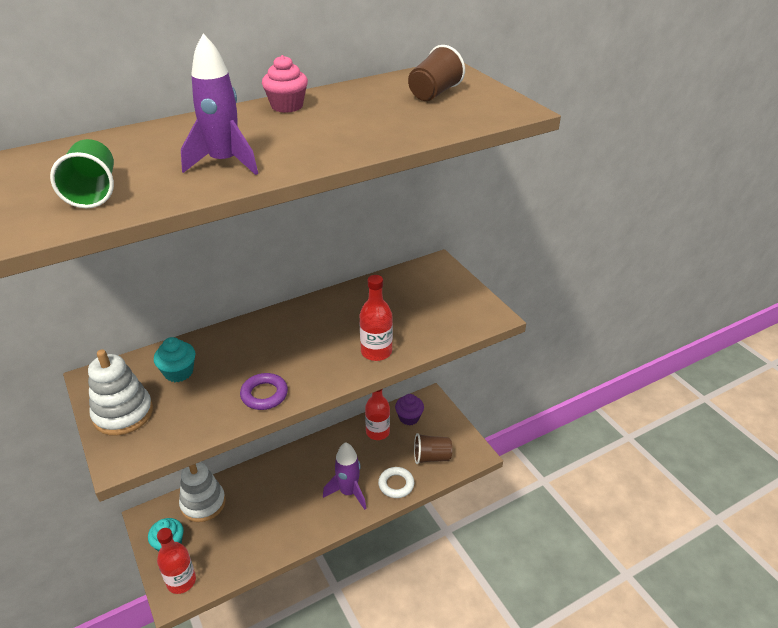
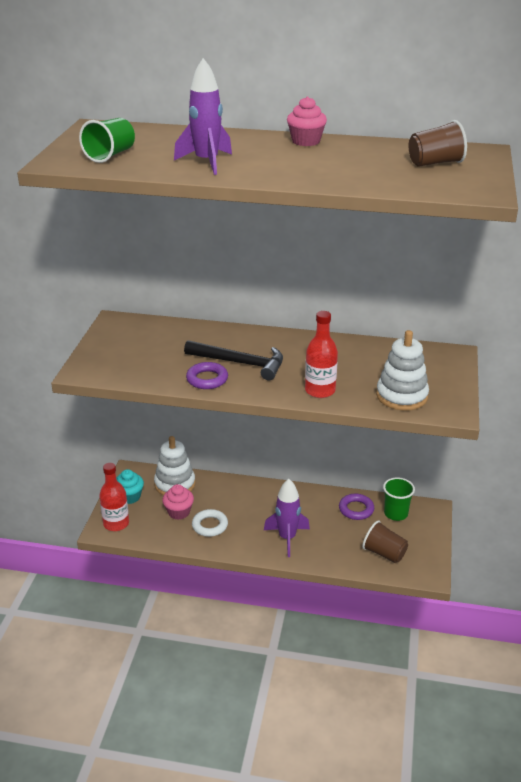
camera: 40 degrees right, 5 degrees down
(123, 414) = (110, 348): white stacking toy -> white stacking toy (402, 396)
(179, 372) = (168, 340): turquoise cupcake -> none
(232, 529) = (179, 512): none -> pink cupcake
(277, 361) = (240, 363): none -> black hammer
(377, 432) = (356, 509): red bottle -> purple ring
(396, 484) = (332, 555): white ring -> white ring (210, 525)
(409, 417) = (395, 513): purple cupcake -> green cup

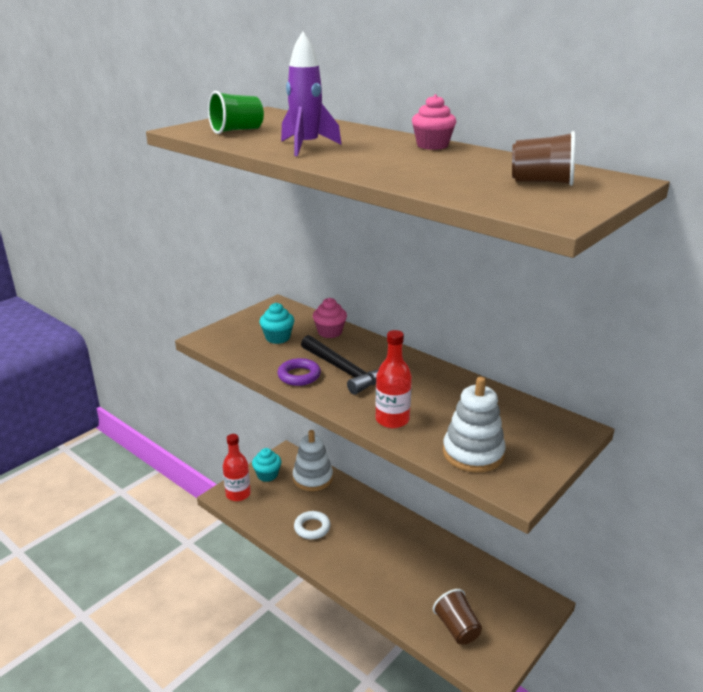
camera: 30 degrees right, 5 degrees down
(150, 351) = (277, 338): none -> turquoise cupcake
(179, 512) = (296, 504): pink cupcake -> pink cupcake (330, 332)
(287, 538) = (372, 569): purple rocket -> none
(356, 509) = (461, 569): purple ring -> none
(395, 513) = (500, 591): green cup -> none

